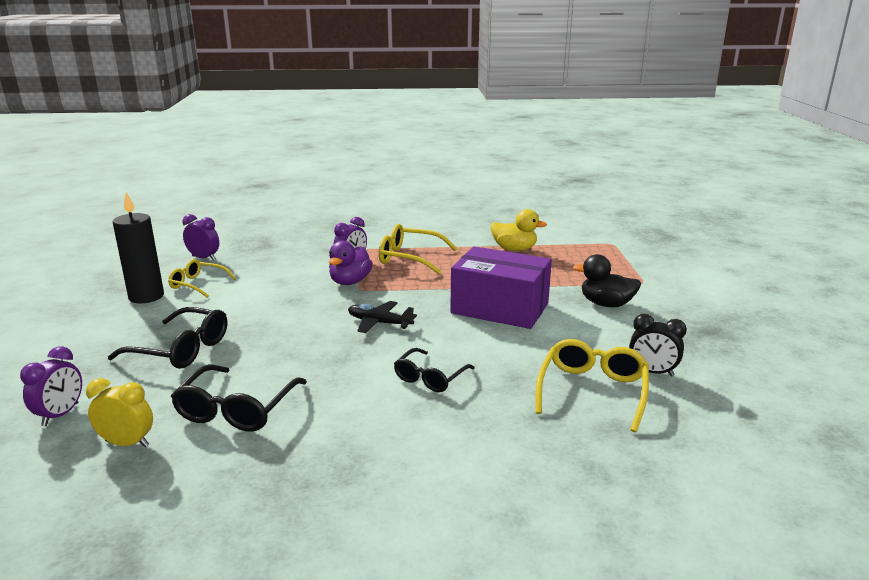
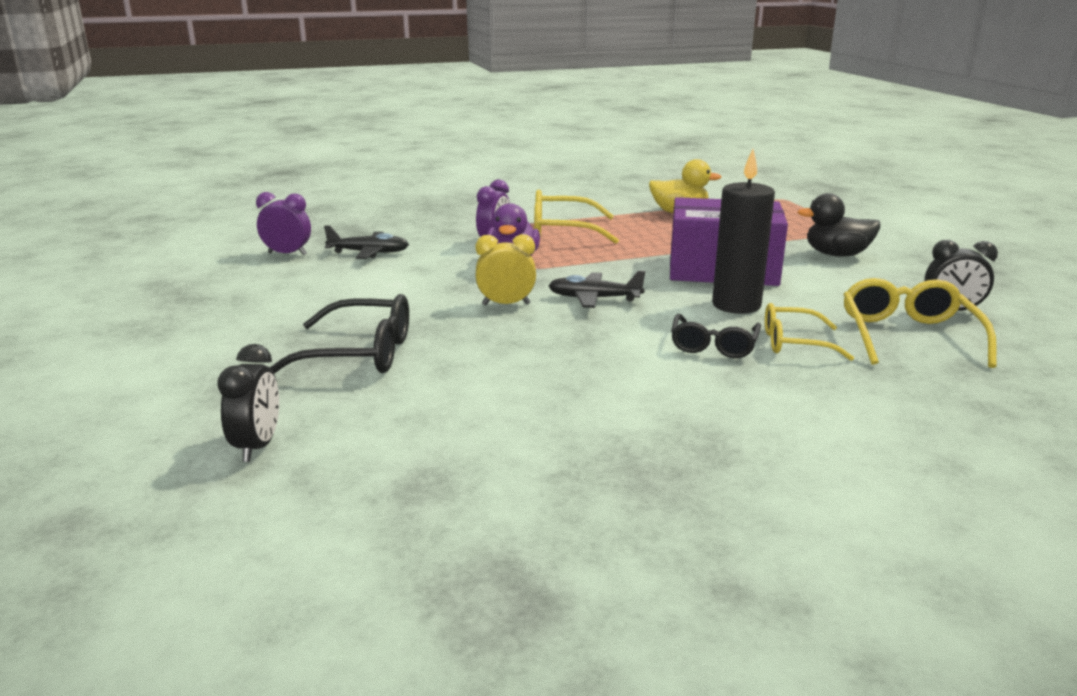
camera: 15 degrees left, 0 degrees up
(60, 414) = (257, 446): purple clock -> black clock
(127, 443) = (391, 464): yellow clock -> yellow clock (506, 304)
(146, 296) = (247, 302): black candle -> black candle (736, 305)
(198, 284) = (309, 282): yellow glasses -> yellow glasses (795, 343)
(237, 409) = (504, 407): black glasses -> none
(258, 263) = (369, 253): none -> black plane

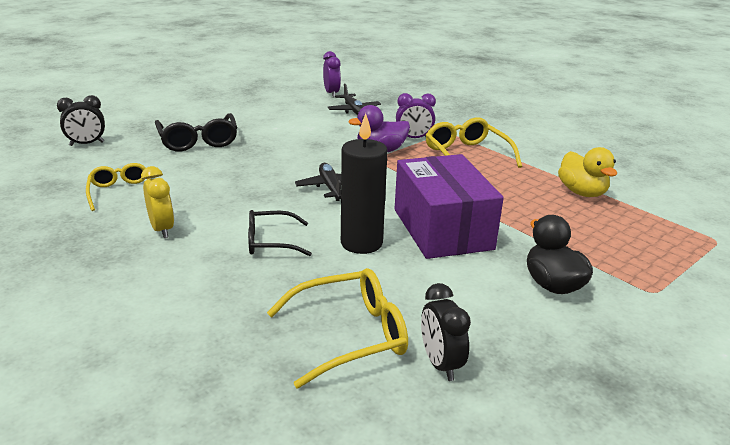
camera: 65 degrees right, 5 degrees up
(506, 304) = (297, 162): yellow clock -> yellow clock (162, 229)
(795, 343) = (296, 276): yellow glasses -> yellow glasses (121, 192)

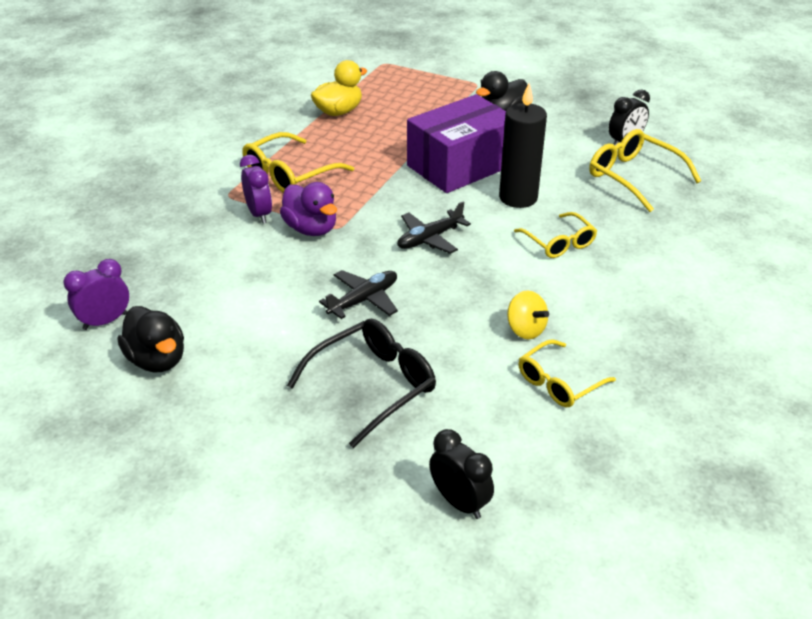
camera: 110 degrees left, 10 degrees up
(162, 229) = (599, 314): yellow clock -> none
(184, 195) = (525, 330): none -> yellow spinning top
(271, 242) = (558, 242): black glasses -> yellow glasses
(286, 100) = (157, 360): none -> black duck
(354, 110) = (179, 280): black plane -> black plane (364, 300)

